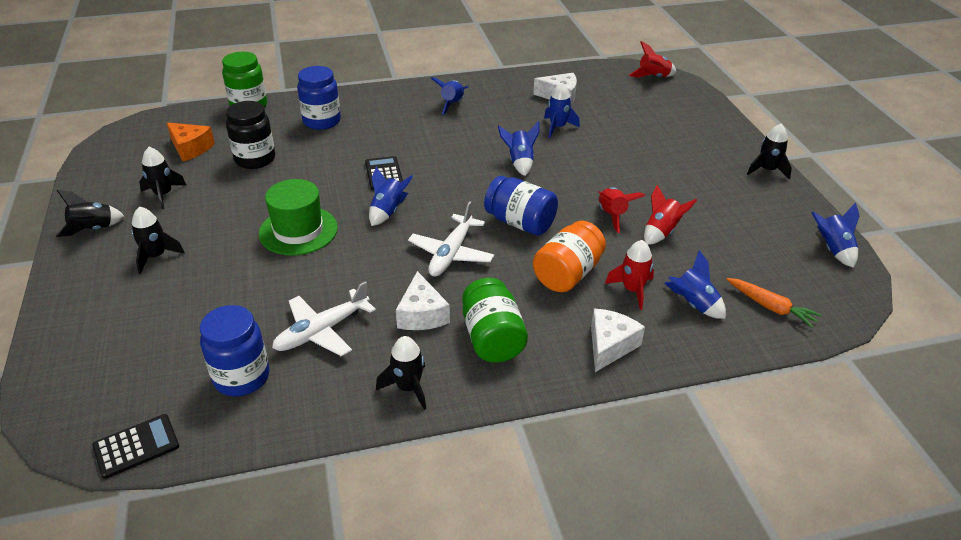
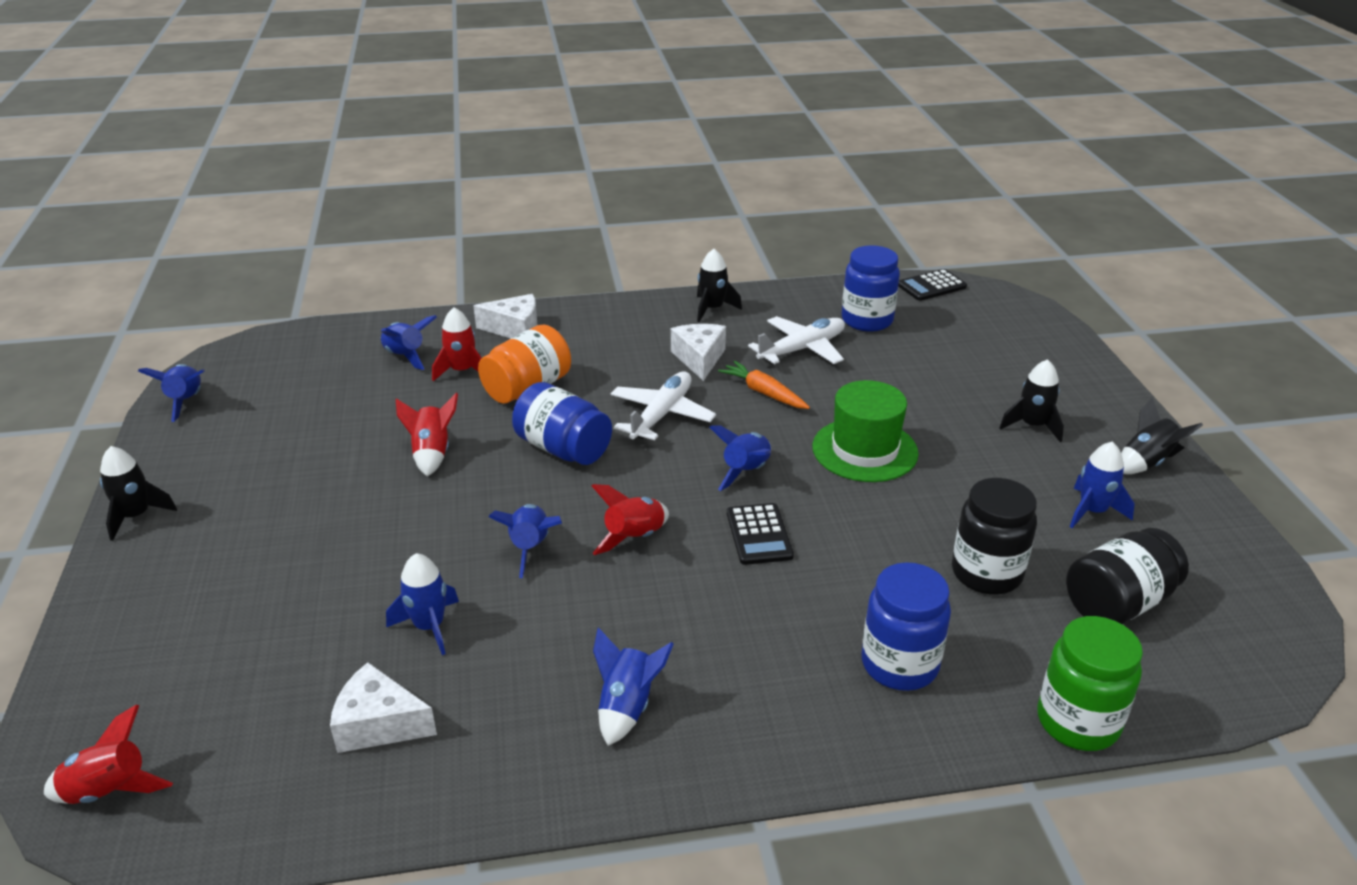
camera: 175 degrees left, 5 degrees down
(163, 194) = (1092, 511): black rocket -> blue rocket
(190, 148) = (1118, 603): orange cheese -> black jar
(492, 338) = (629, 338): green jar -> none
(610, 346) = (515, 329): white cheese -> white cheese turned 120 degrees counterclockwise
(661, 232) = (381, 430): red rocket -> red rocket (634, 537)
(770, 307) = (325, 351): orange carrot -> orange carrot (764, 393)

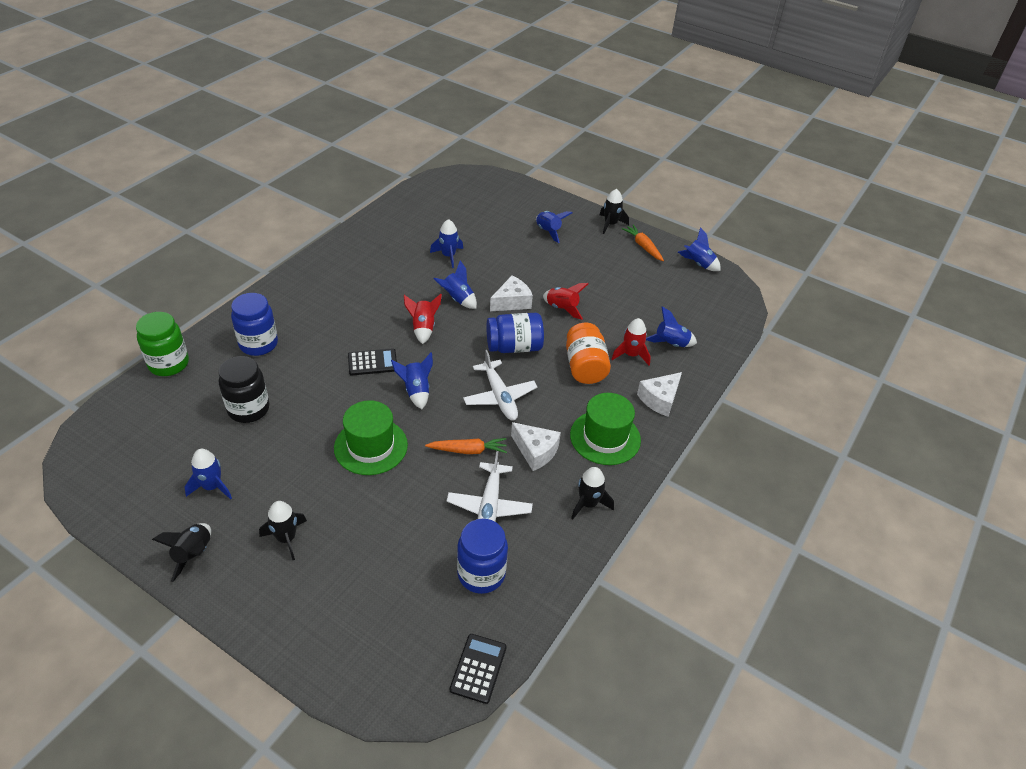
camera: 130 degrees right, 10 degrees up
(109, 790) = (463, 179): red rocket -> none
(181, 459) = (643, 246): none -> orange carrot
(379, 724) = (418, 227): white cheese -> white cheese (512, 302)
(618, 334) = (605, 437): none -> green hat
(627, 706) = (347, 274): blue rocket -> blue rocket (548, 231)
(759, 535) = (372, 362): black calculator -> black calculator turned 135 degrees clockwise
(1118, 603) = (173, 432): black jar -> none

